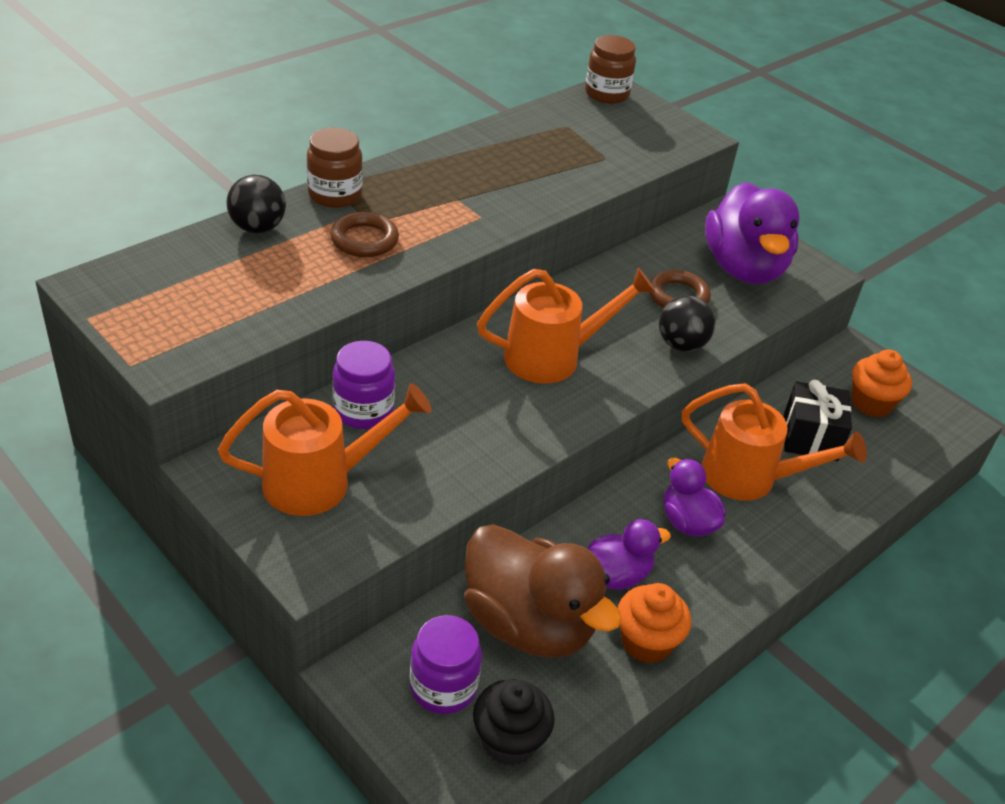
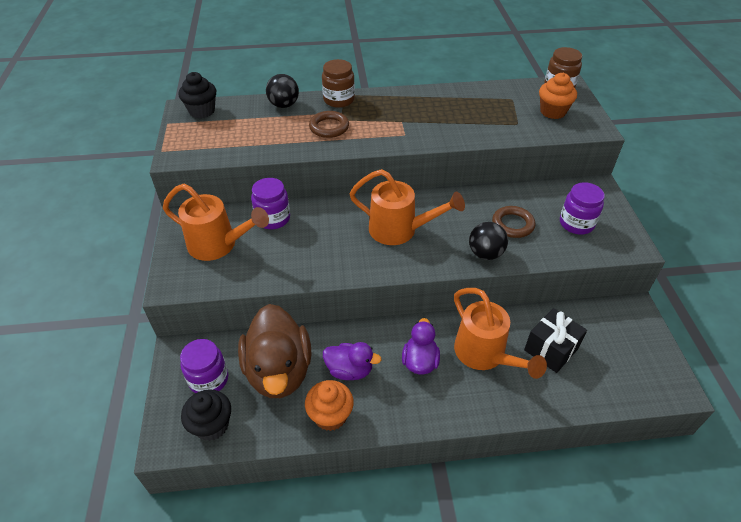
camera: 40 degrees right, 5 degrees up
(128, 279) = (202, 111): none -> black cupcake
(744, 268) = (576, 223): purple duck -> purple jar
(871, 403) = (618, 348): orange cupcake -> orange cupcake (552, 112)

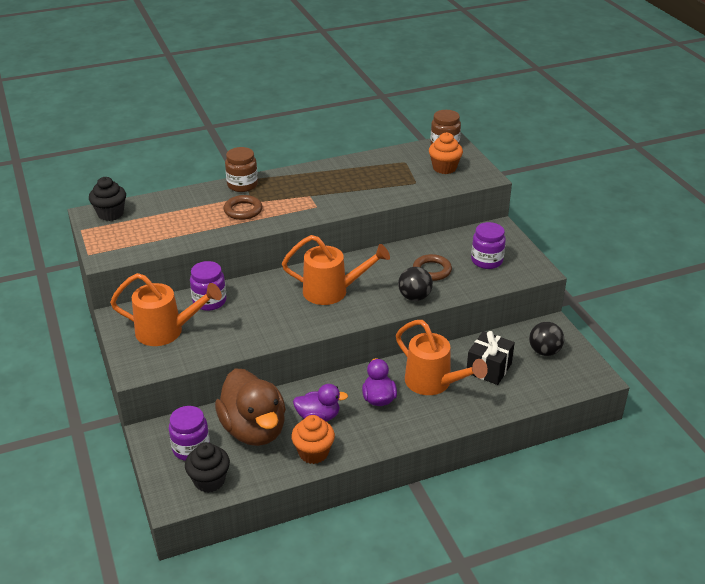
camera: 15 degrees left, 10 degrees down
(284, 105) = (190, 197): black ball -> black ball (544, 351)

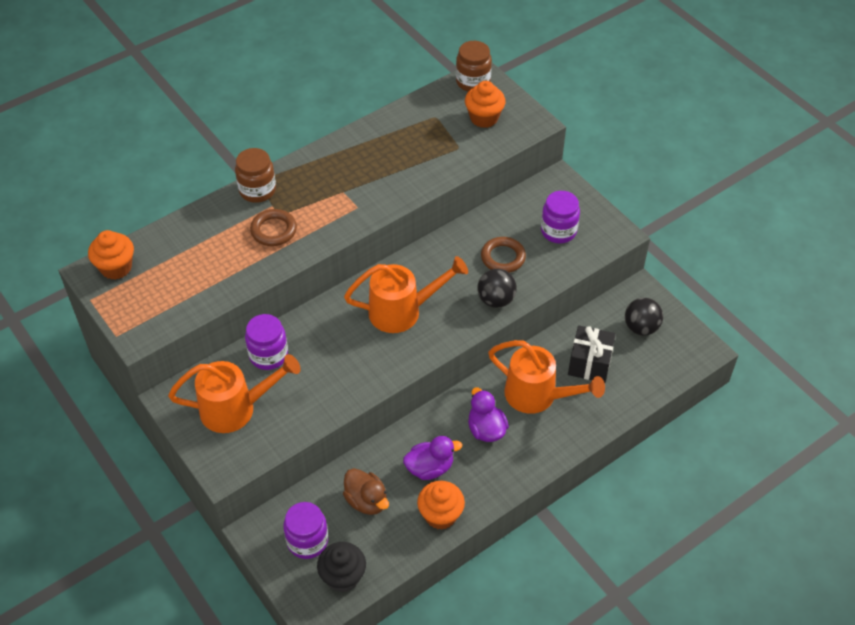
camera: 15 degrees left, 15 degrees up
(110, 214) = (116, 267): black cupcake -> orange cupcake
(254, 430) = (366, 501): brown duck -> brown duck, size x0.54

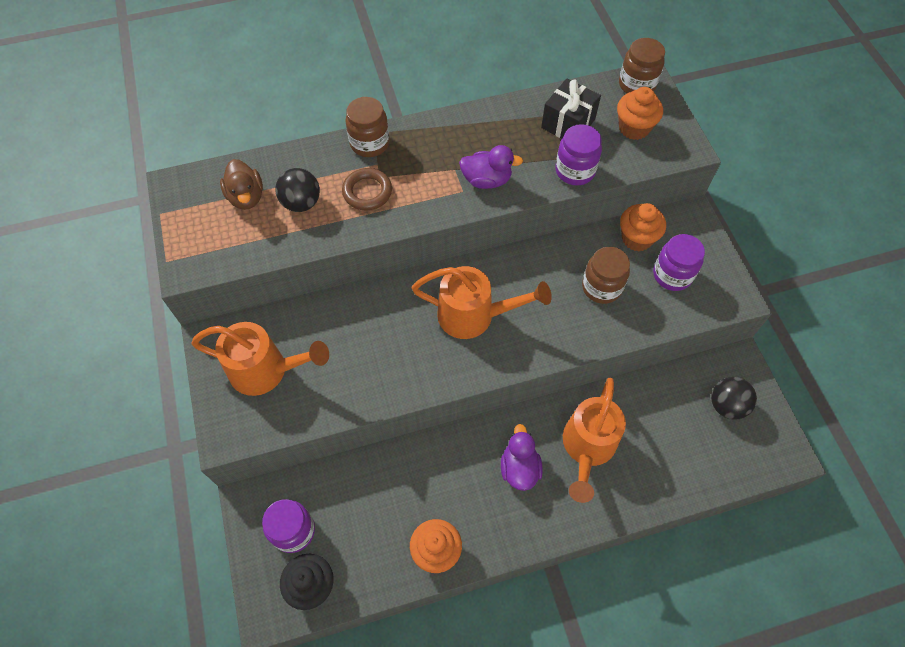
camera: 20 degrees right, 10 degrees up
(116, 267) = (199, 187): orange cupcake -> orange cupcake (637, 238)
(268, 355) = (322, 322): purple jar -> purple jar (575, 171)
(366, 501) = (368, 506): brown duck -> brown duck (246, 197)
(430, 468) = (445, 492): purple duck -> purple duck (486, 180)
(496, 300) = (576, 334): black ball -> black ball (301, 203)
(503, 257) = (601, 287): brown ring -> brown jar
(537, 396) = (587, 448): orange watering can -> orange watering can turned 60 degrees clockwise
(589, 363) = (656, 429): black gift -> black gift (568, 123)

